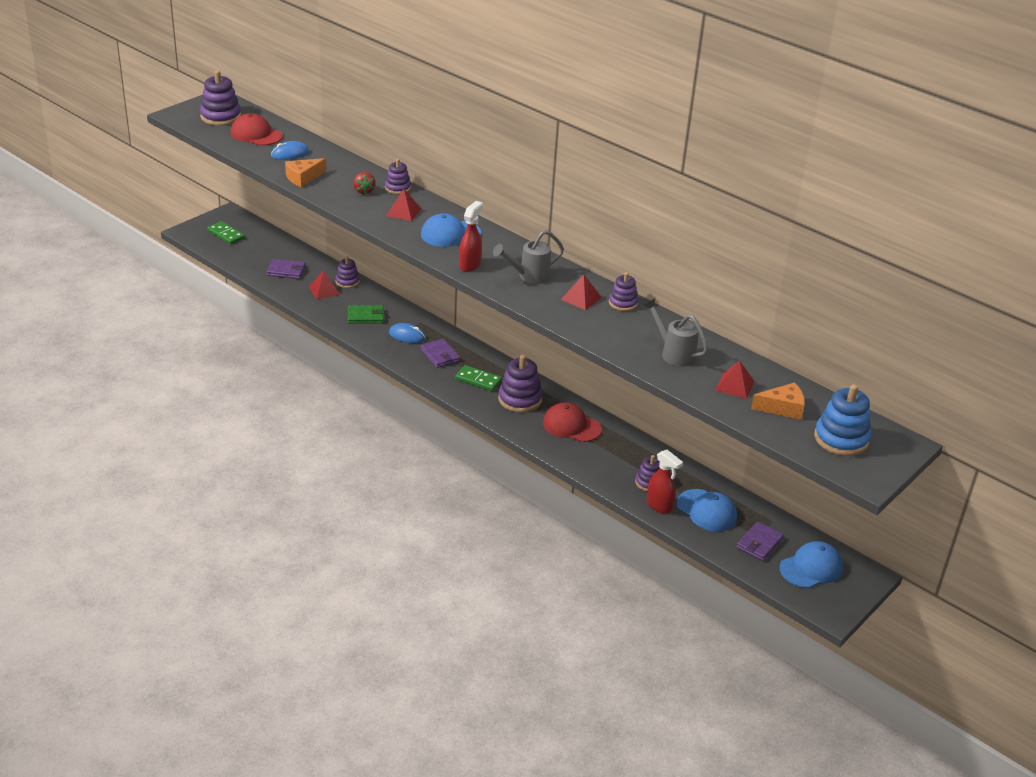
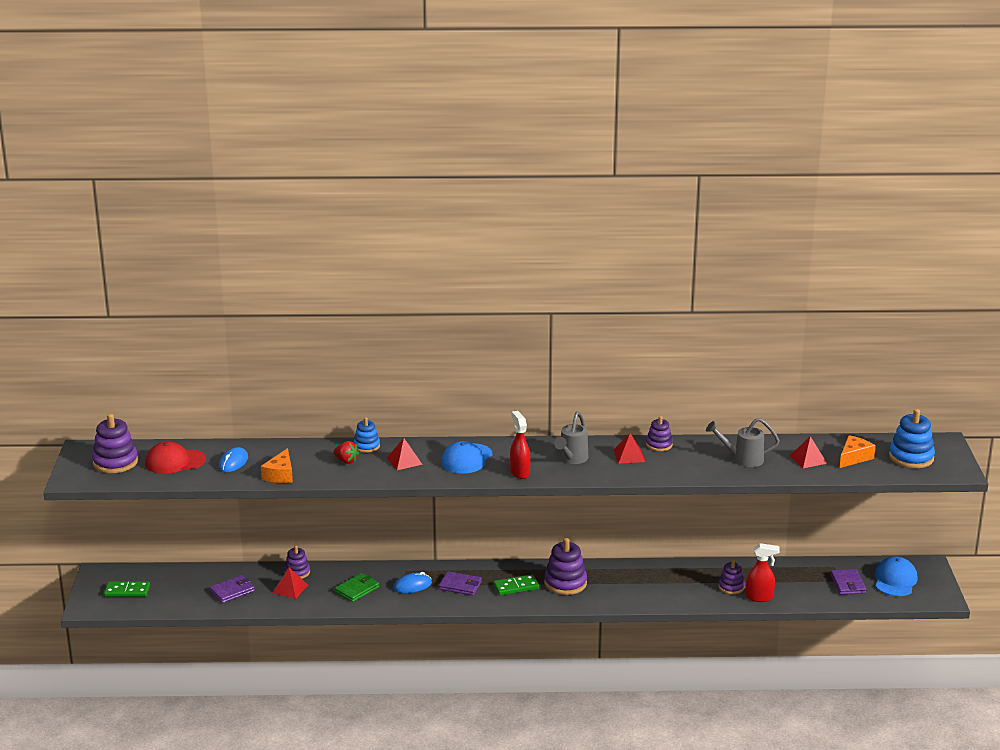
camera: 40 degrees left, 10 degrees down
(397, 188) = (366, 446): purple stacking toy -> blue stacking toy
(571, 426) = (627, 580): red cap -> none
(707, 510) = (790, 583): blue cap -> none

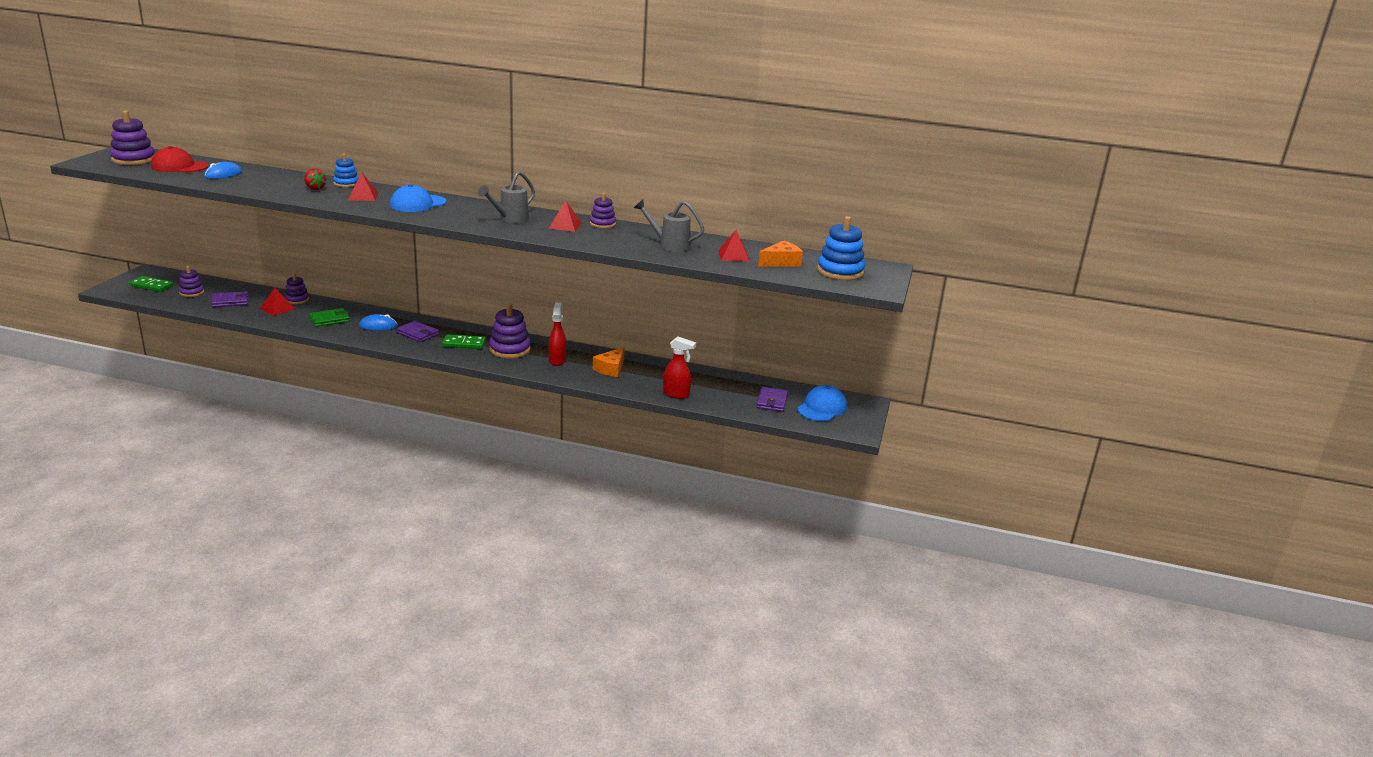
camera: 15 degrees right, 0 degrees up
(280, 475) = (248, 187): orange cheese -> orange cheese (611, 369)
(519, 472) = (451, 219): red spray bottle -> red spray bottle (557, 360)
(731, 587) = (657, 382): purple stacking toy -> purple stacking toy (191, 292)

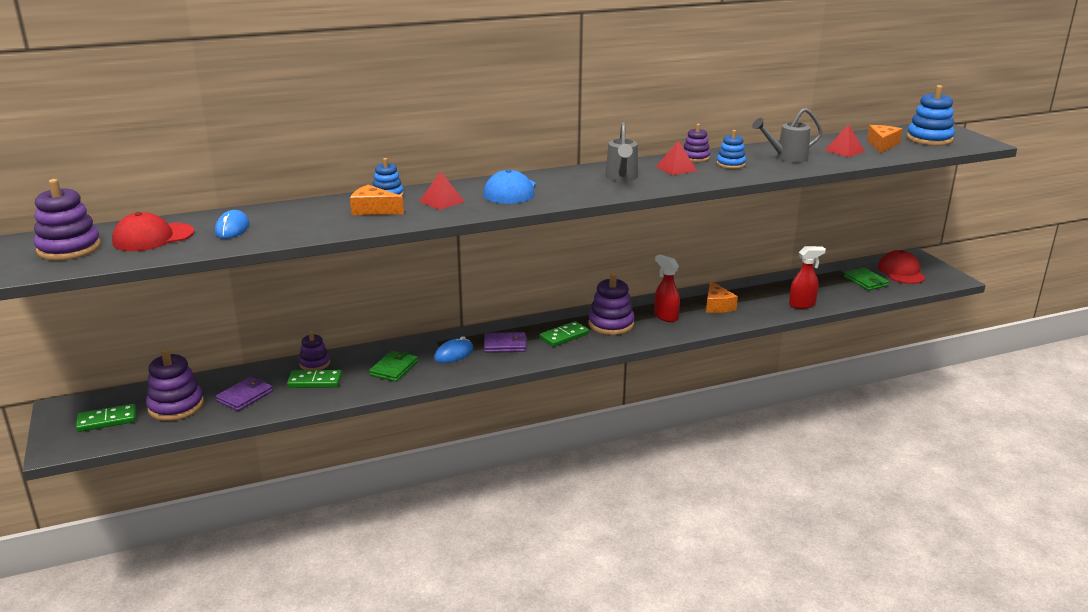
camera: 35 degrees left, 0 degrees up
(191, 292) = (176, 406): purple stacking toy -> purple stacking toy, size x1.65
(277, 308) = (315, 381): red pyramid -> green domino
(315, 188) = (373, 210): red strawberry -> orange cheese
(613, 235) = (731, 164): none -> blue stacking toy
(772, 401) = (865, 281): purple wallet -> green wallet
(822, 408) = (901, 272): blue cap -> red cap

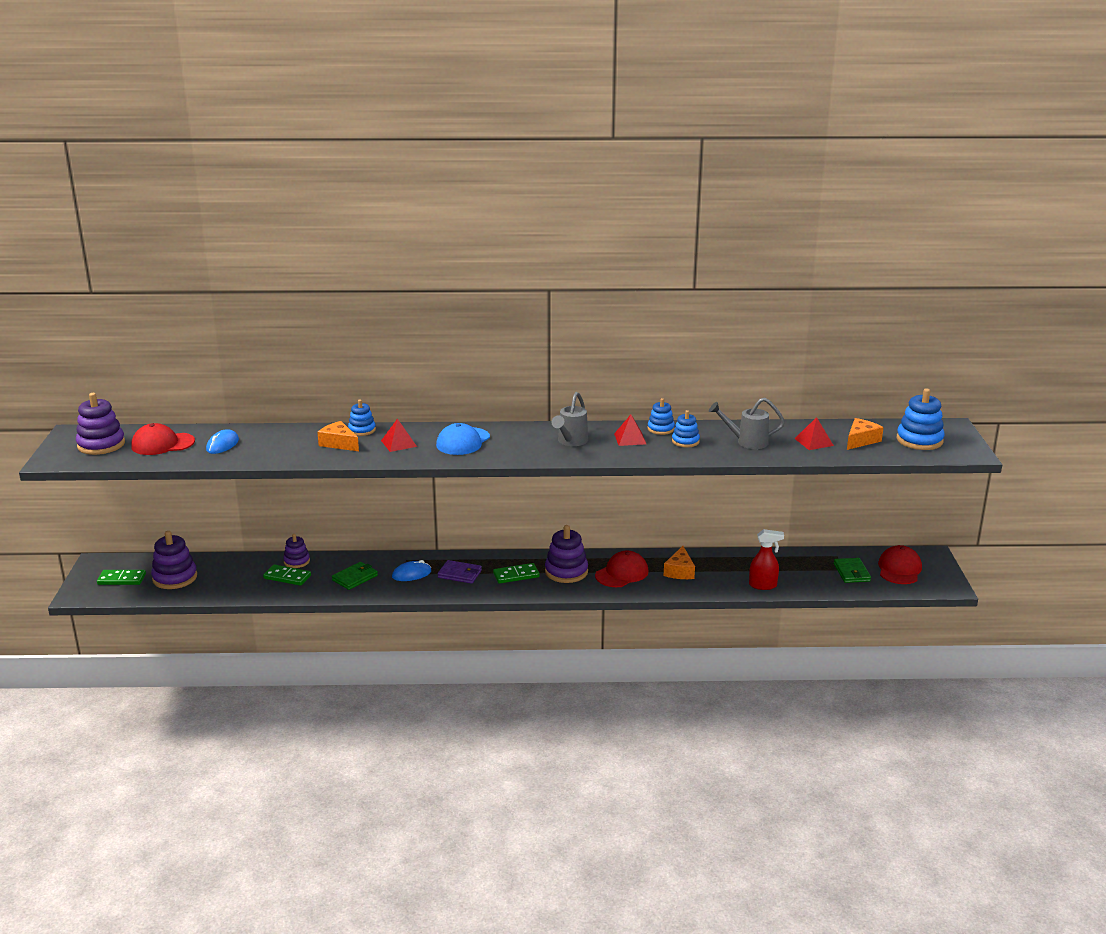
camera: 20 degrees right, 0 degrees up
(245, 396) = (228, 579): purple wallet -> none
(665, 316) = (622, 573): red spray bottle -> red cap
(695, 157) = (661, 429): purple stacking toy -> blue stacking toy

